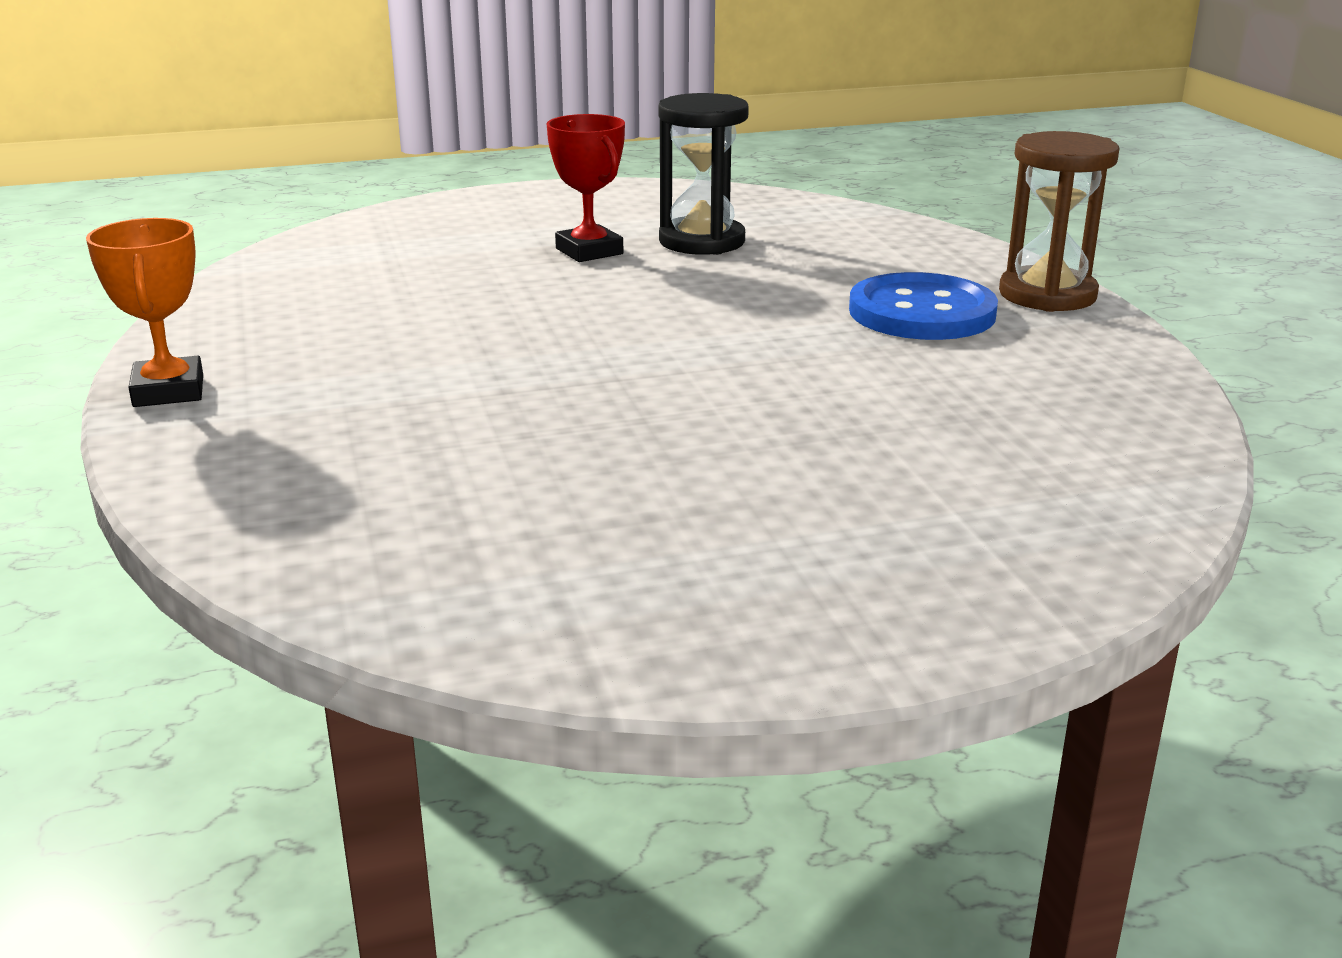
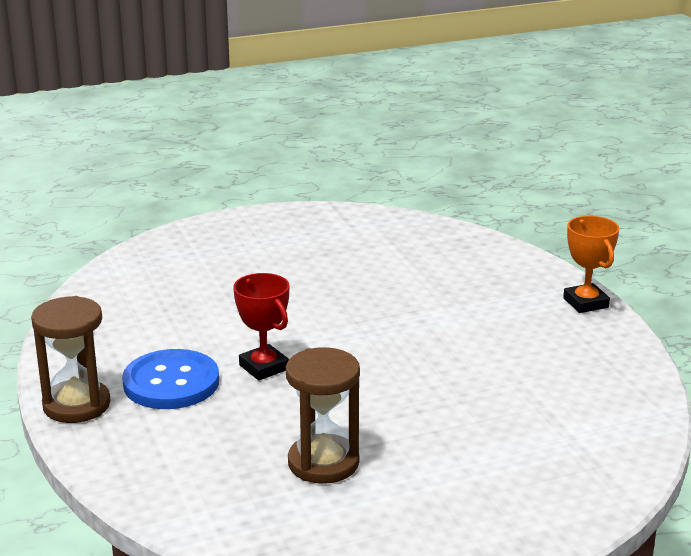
camera: 175 degrees right, 0 degrees up
(589, 251) = (411, 444): red trophy -> red trophy (264, 367)
(702, 241) = (323, 463): black hourglass -> brown hourglass

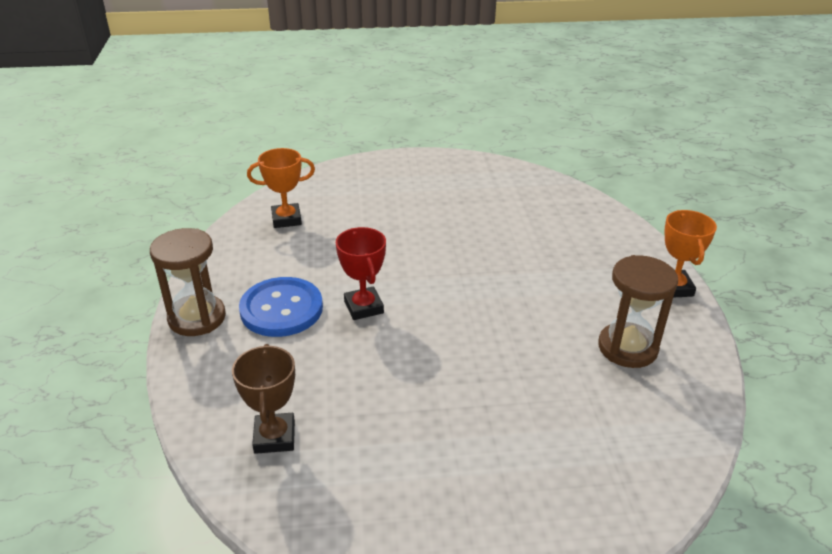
camera: 15 degrees right, 10 degrees up
(128, 297) = (286, 219): none -> orange trophy
(227, 492) = (275, 437): none -> brown trophy
(323, 463) = (371, 422): brown hourglass -> brown hourglass (627, 348)

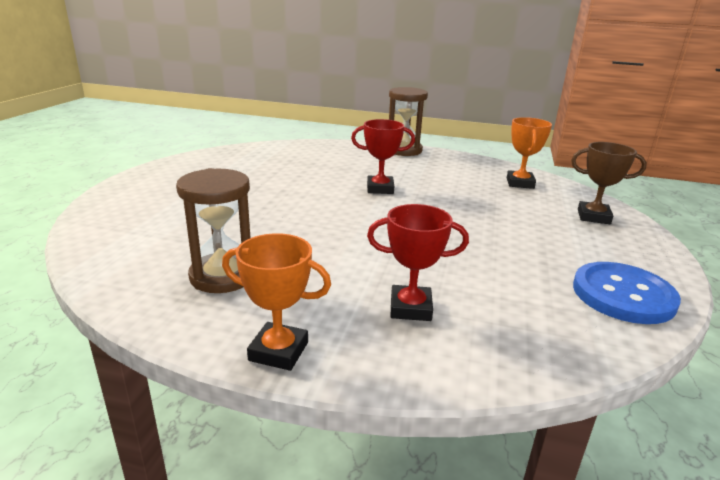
camera: 110 degrees right, 10 degrees down
(275, 437) = (284, 154): brown trophy -> brown trophy (593, 217)
(281, 309) = (396, 168): blue button -> blue button (623, 295)
(577, 248) = (410, 308): none -> red trophy

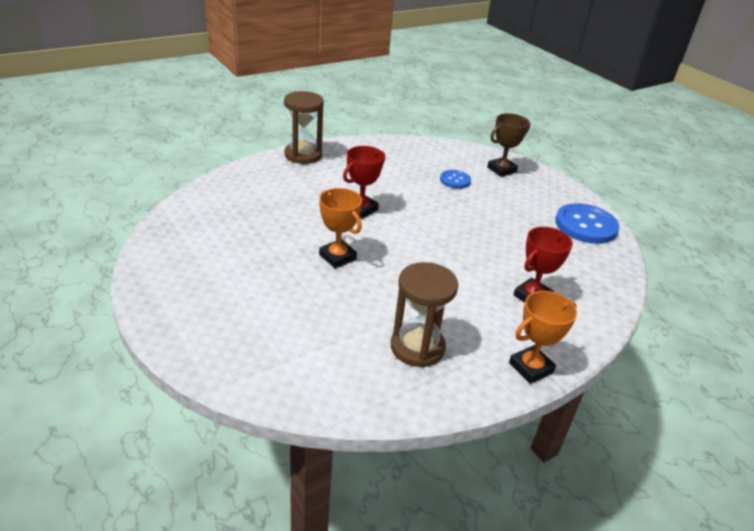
camera: 50 degrees left, 10 degrees up
(516, 205) = (455, 180): none -> blue button
(520, 183) = (427, 156): orange trophy -> orange trophy (337, 257)

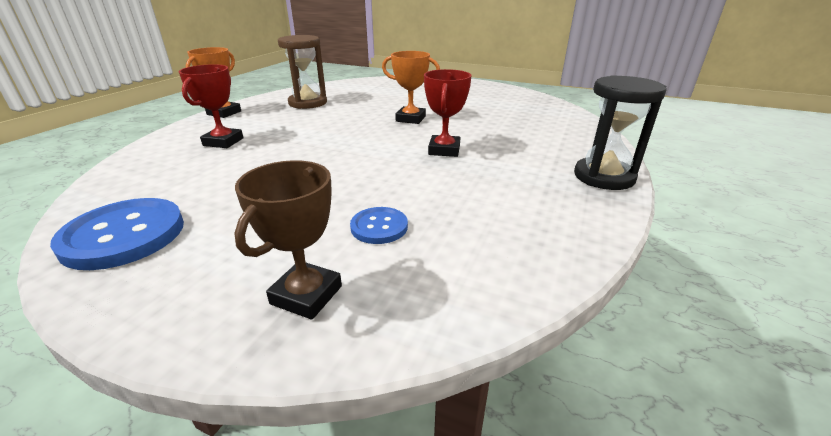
camera: 150 degrees right, 5 degrees down
(303, 155) = (603, 177): brown hourglass -> black hourglass

